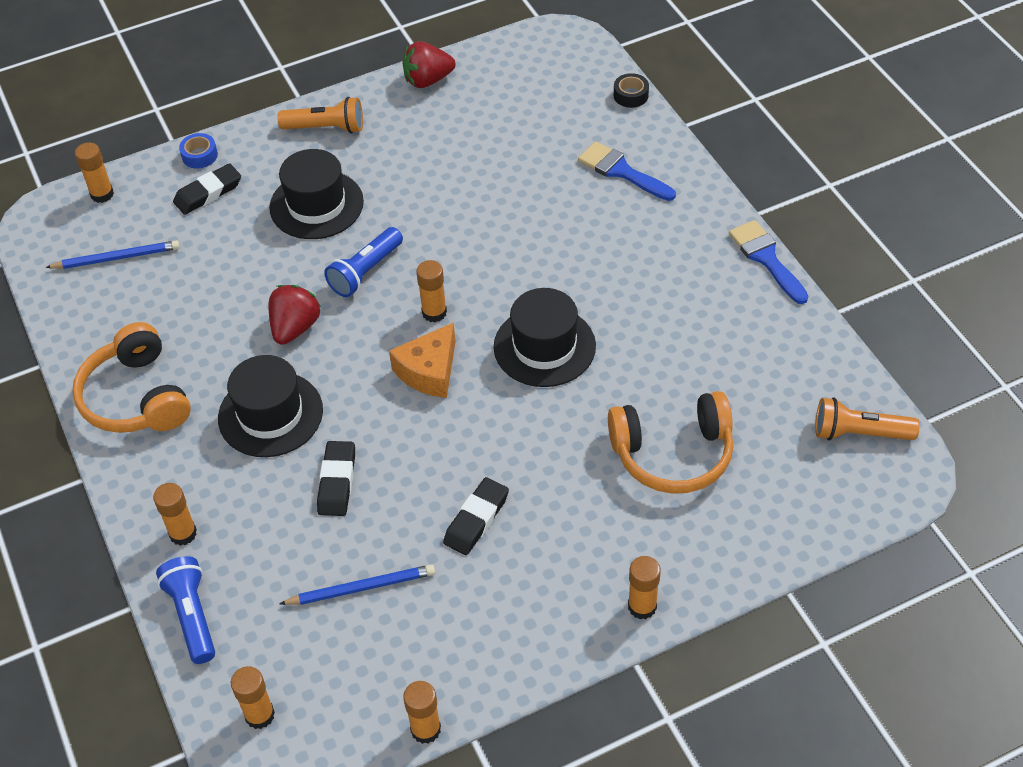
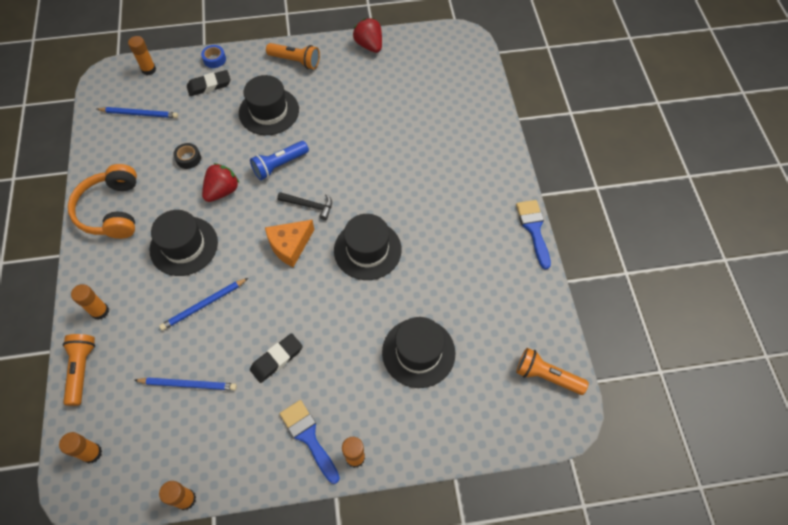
camera: 15 degrees right, 10 degrees up
(192, 616) = (81, 370): blue flashlight -> orange flashlight
(337, 482) = (204, 305): black eraser -> blue pencil
(428, 80) = (369, 45): red strawberry -> red strawberry turned 60 degrees clockwise
(434, 312) = (309, 205): orange glue stick -> black hammer
(621, 171) = (464, 140): blue brush -> blue brush (308, 437)
(631, 95) = (491, 89): black tape -> black tape (188, 158)
(673, 454) = (418, 352): orange headphones -> black hat

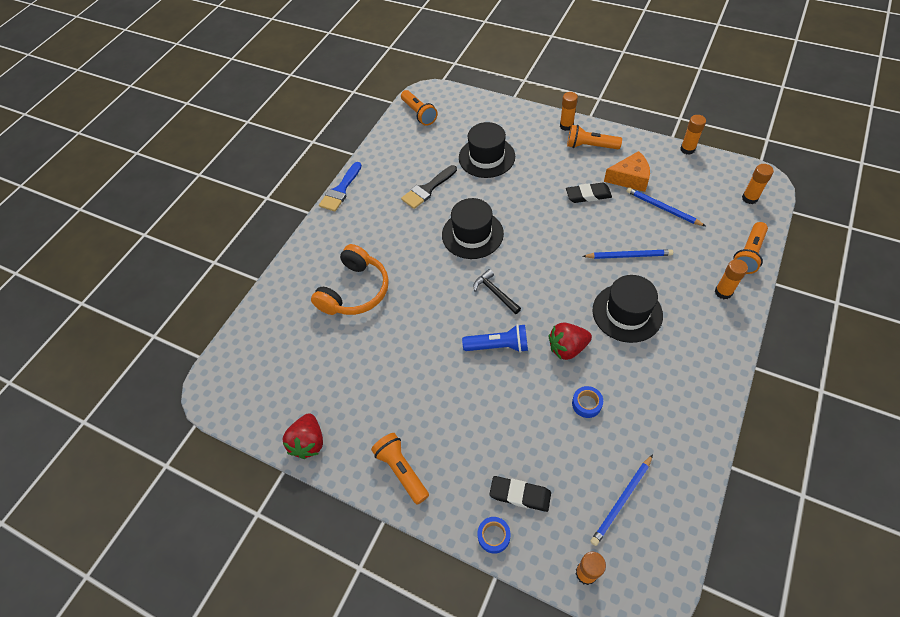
camera: 140 degrees left, 5 degrees down
(112, 210) = (689, 385): orange headphones -> orange headphones (355, 291)
(139, 114) = (622, 501): blue pencil -> blue pencil turned 90 degrees counterclockwise
(188, 158) = (586, 404): black tape -> blue tape
(269, 111) = (472, 415): black hat -> none
(290, 245) = (532, 267): orange cheese -> orange cheese (630, 178)
(308, 437) = (590, 146): blue brush -> orange flashlight
(449, 276) = (427, 189): none -> black brush

